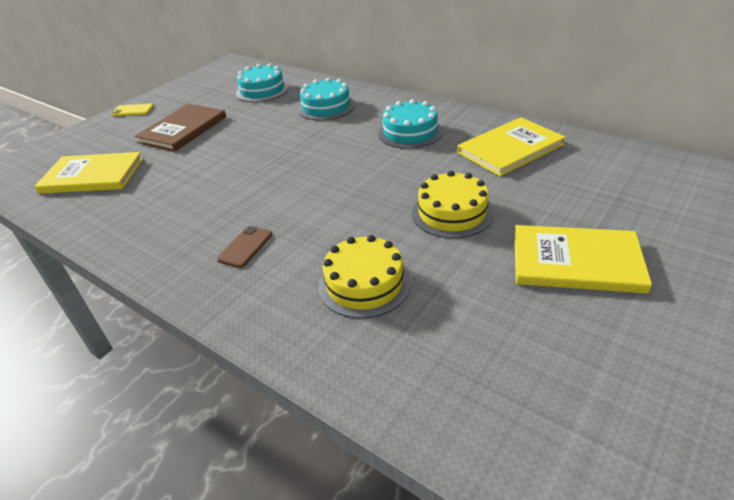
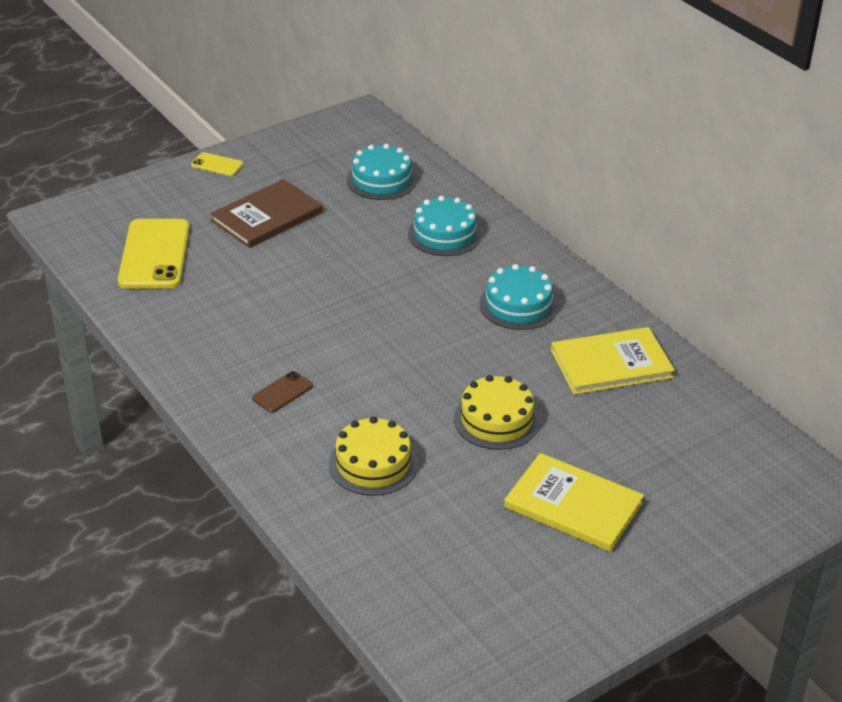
camera: 15 degrees right, 0 degrees up
(92, 176) = (154, 254): yellow book -> yellow phone

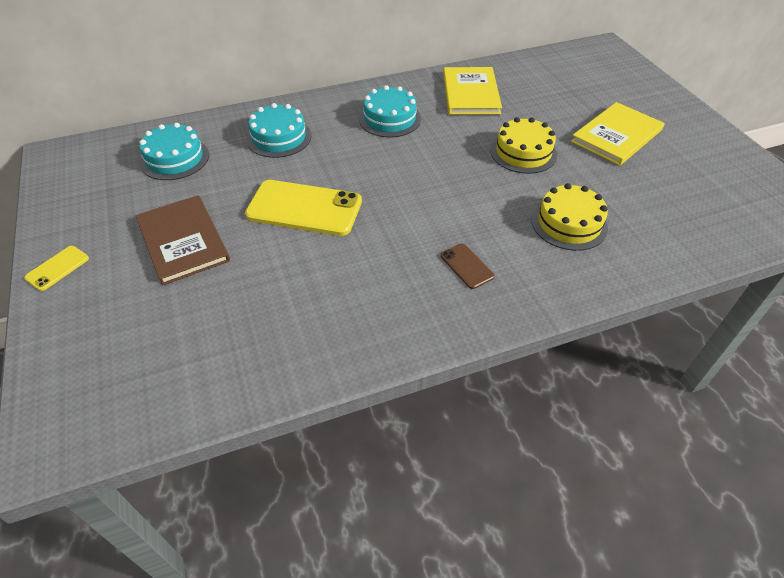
camera: 75 degrees left, 10 degrees up
(154, 254) = (197, 342): yellow phone -> yellow phone (304, 208)

